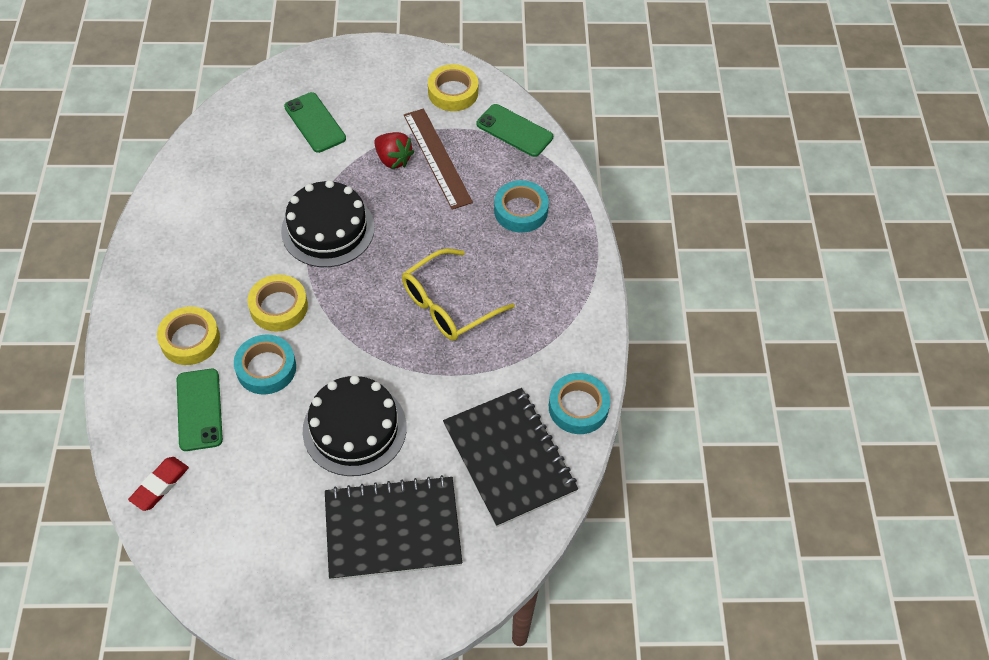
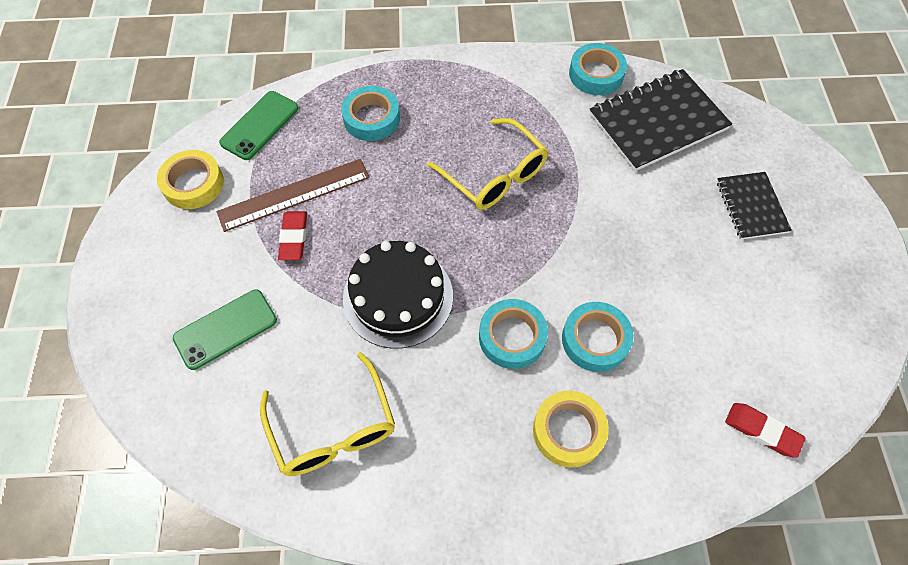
camera: 90 degrees left, 5 degrees up
(199, 409) = (660, 404): green phone -> none
(223, 189) = (333, 429): none -> yellow glasses
(279, 307) = (512, 337): yellow tape -> turquoise tape
(354, 428) = (653, 247): black cake -> none
(392, 530) = (751, 207): black notebook -> black notebook, size x0.58
(393, 159) = (294, 237): red strawberry -> red eraser

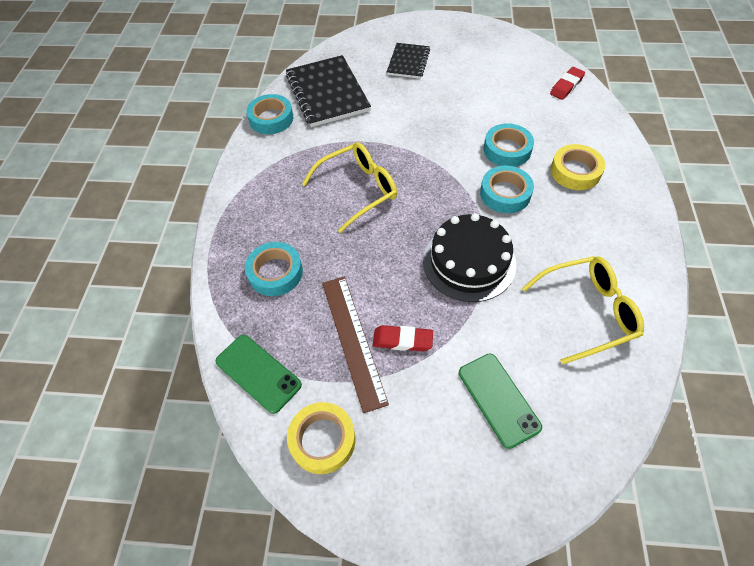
camera: 80 degrees left, 5 degrees down
(751, 207) = (408, 62): black notebook -> black notebook turned 75 degrees counterclockwise

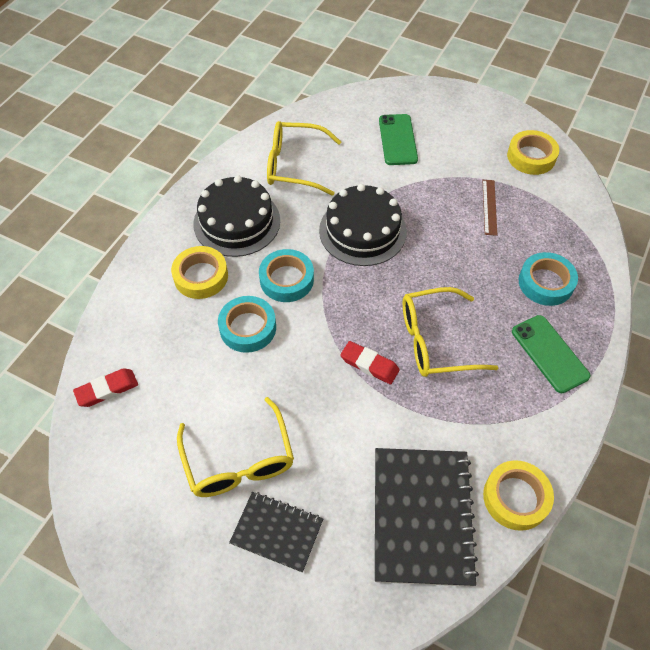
camera: 160 degrees left, 0 degrees up
(258, 373) = (573, 209): green phone -> green phone (549, 353)
(271, 119) = (515, 498): turquoise tape -> yellow tape
(353, 340) = (489, 207): brown ruler -> brown ruler, size x0.57
(402, 340) = (449, 194): red eraser -> red eraser (369, 364)
(408, 62) = (277, 532): black notebook -> black notebook turned 75 degrees clockwise
(453, 82) = (239, 461): none -> yellow glasses
(589, 227) = (237, 222): none -> black cake

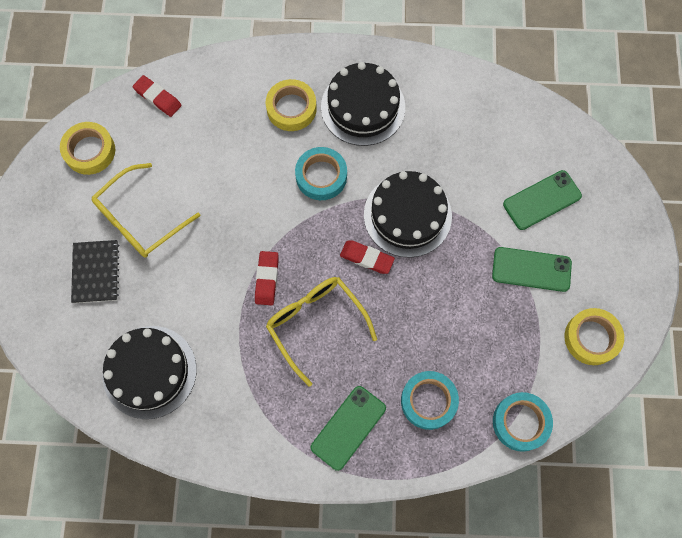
camera: 65 degrees right, 15 degrees up
(248, 328) = (258, 169): turquoise tape -> turquoise tape (520, 422)
(294, 165) = (455, 123): yellow glasses -> none
(388, 276) = (366, 258): none -> red eraser
(421, 516) = (149, 372): black notebook -> black cake
(455, 169) = (531, 269): none -> green phone
(489, 207) = (498, 319): brown ruler -> none
(515, 498) = (194, 440): yellow tape -> yellow tape (89, 151)

